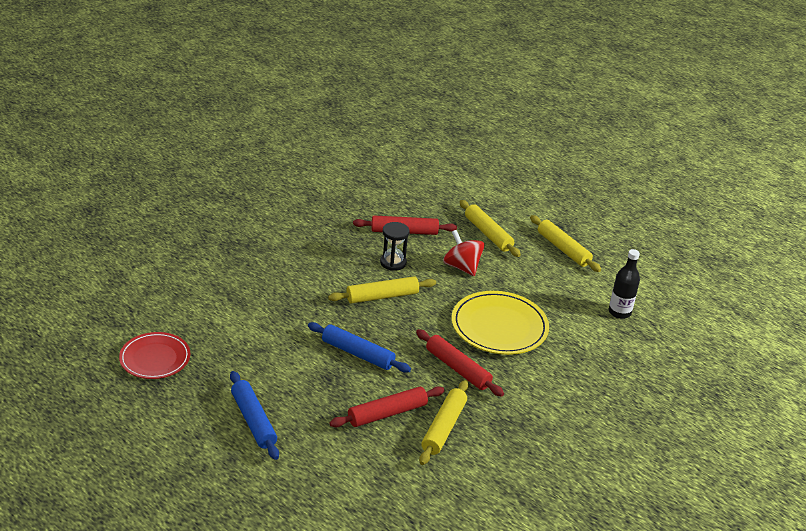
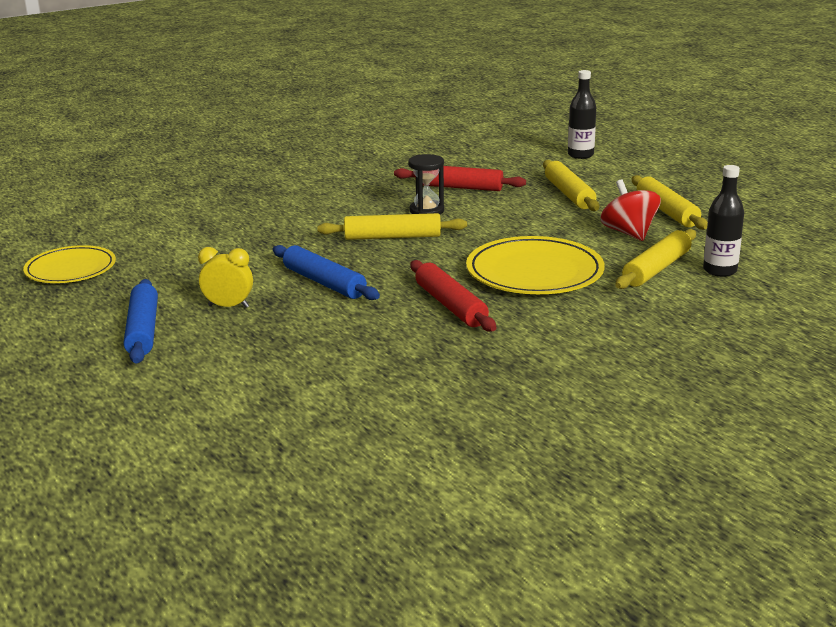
camera: 20 degrees right, 10 degrees down
(155, 358) = (70, 269): red plate -> yellow plate
(302, 387) = (228, 306): none -> yellow clock
(387, 413) = (324, 338): red rolling pin -> none
(443, 427) = (393, 358): yellow rolling pin -> yellow rolling pin (656, 269)
(462, 267) = (516, 219): red spinning top -> red spinning top (629, 233)
(477, 184) = (580, 155): none -> black bottle

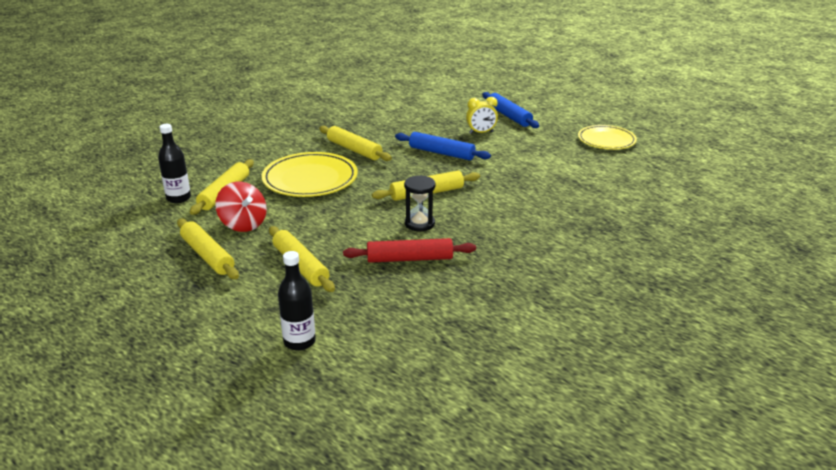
camera: 160 degrees right, 5 degrees up
(451, 305) = (354, 150): red rolling pin -> yellow rolling pin

